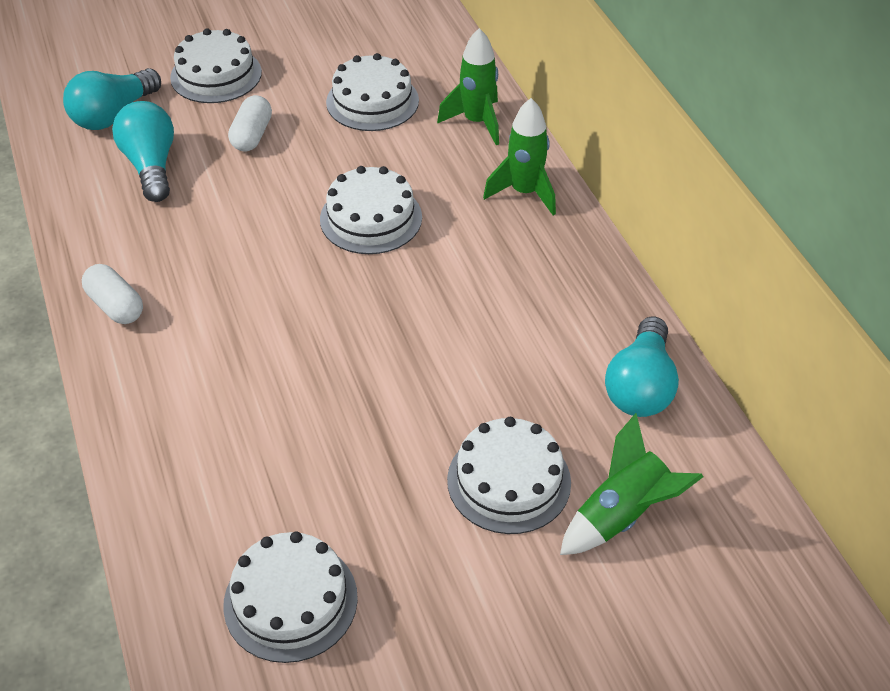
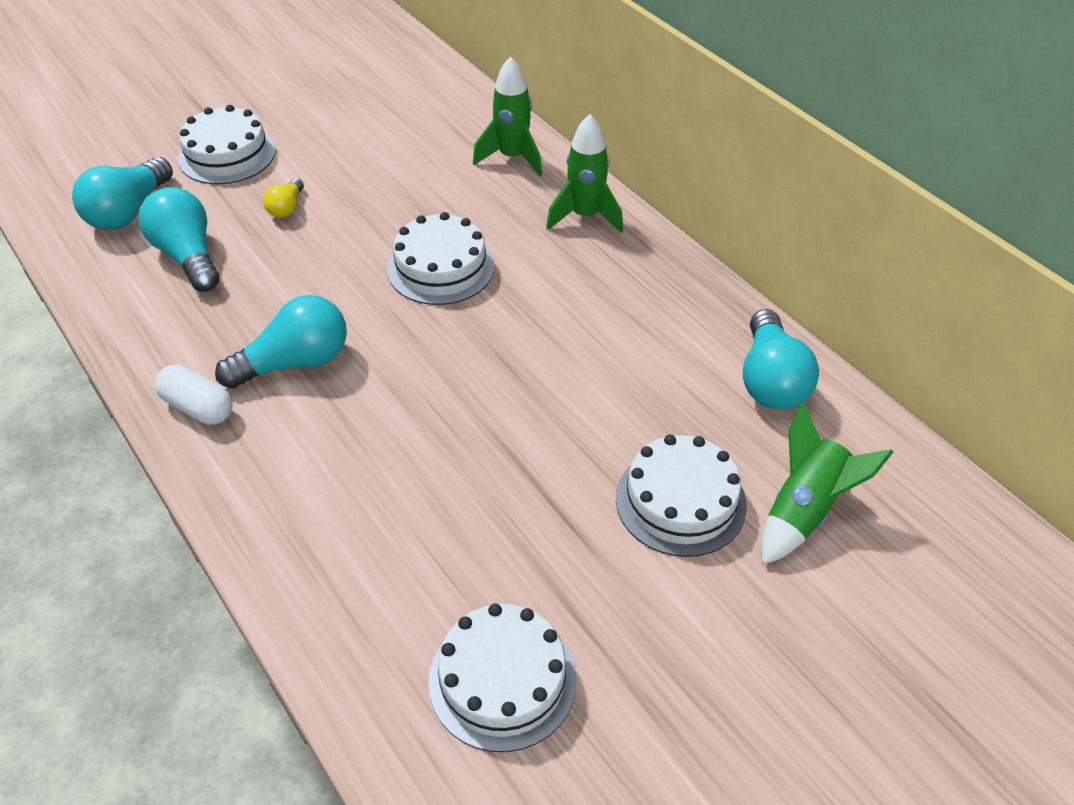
camera: 15 degrees left, 0 degrees up
(210, 282) = (294, 362): none -> turquoise light bulb
(252, 135) = (287, 208): white capsule -> yellow light bulb
(372, 101) = (400, 154): white cake -> none

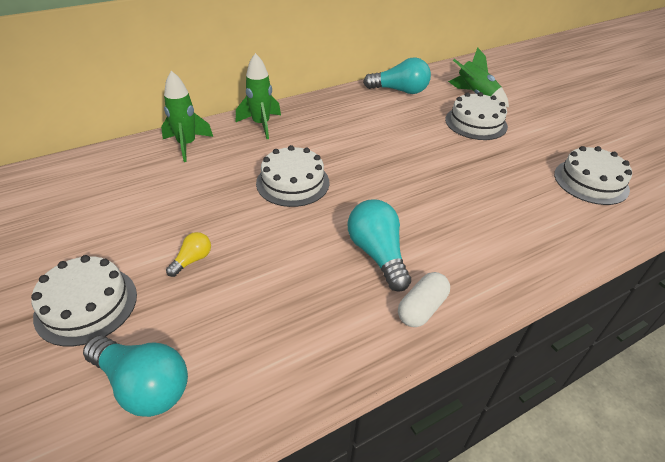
camera: 85 degrees left, 5 degrees down
(188, 256) = (235, 327): turquoise light bulb -> none
(287, 208) = (192, 260): yellow light bulb -> yellow light bulb turned 75 degrees counterclockwise

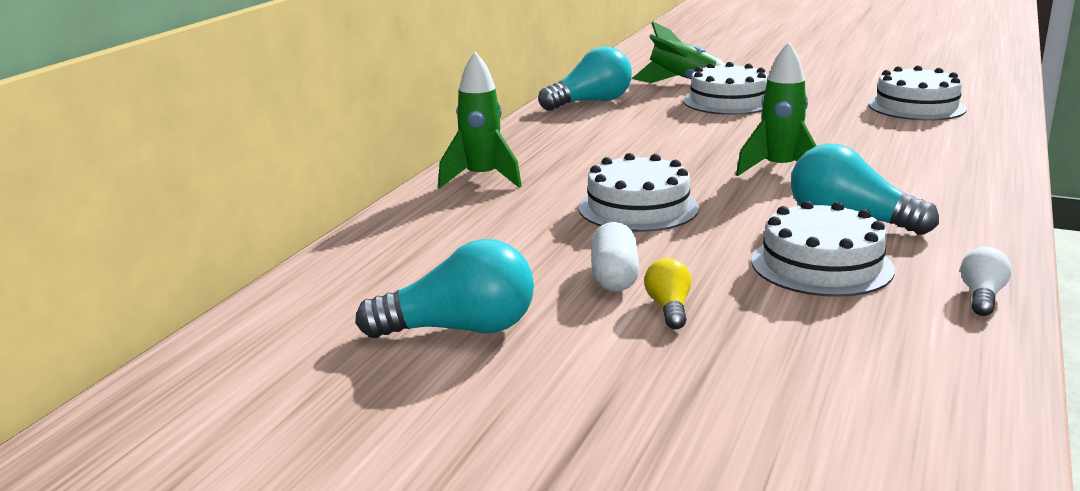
camera: 35 degrees left, 20 degrees down
(86, 305) = (627, 400): white cake -> white cake (821, 265)
(143, 385) = (850, 414): turquoise light bulb -> turquoise light bulb (460, 329)
(187, 145) = (419, 228): green rocket -> green rocket (779, 170)
(343, 358) = (982, 296): none -> white light bulb
(421, 308) = (969, 236): white capsule -> white capsule (614, 277)

